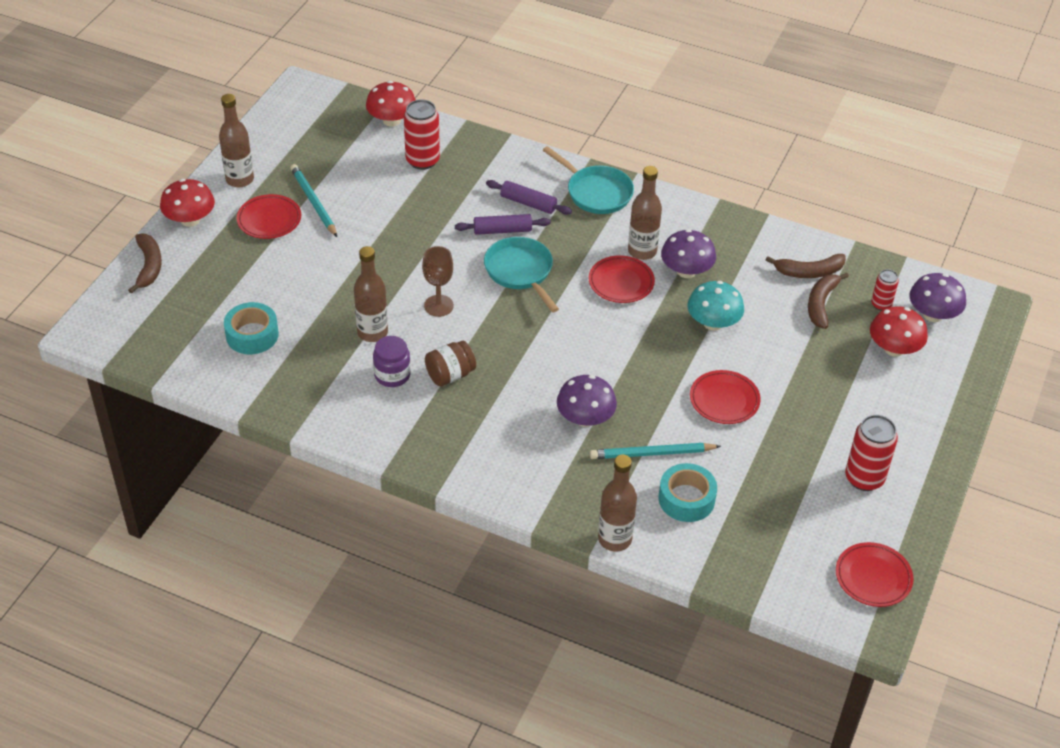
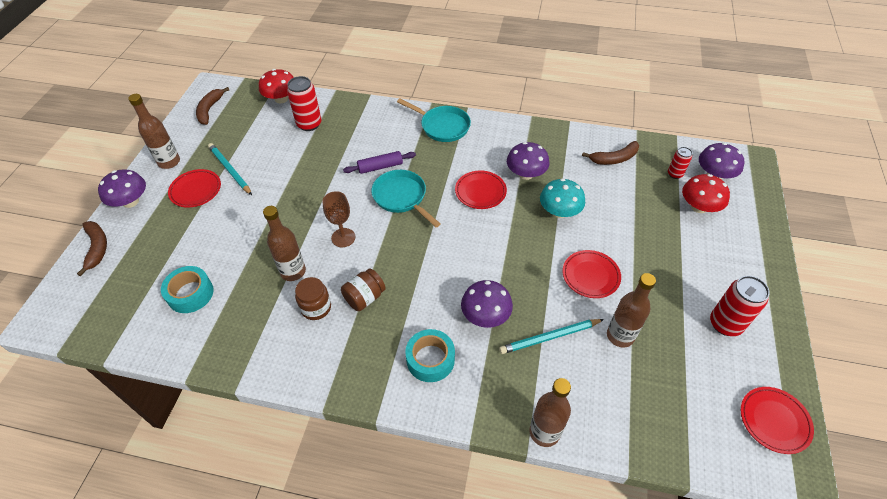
camera: 10 degrees left, 5 degrees up
(190, 220) = (130, 201): red mushroom -> purple mushroom
(392, 375) = (316, 308): purple jar -> brown jar
(528, 203) = (395, 143): purple rolling pin -> none
(642, 251) = (489, 164): brown bottle -> brown bottle (620, 336)
(686, 499) = (592, 376): turquoise tape -> turquoise tape (430, 359)
(821, 304) = (632, 182): brown banana -> brown banana (209, 110)

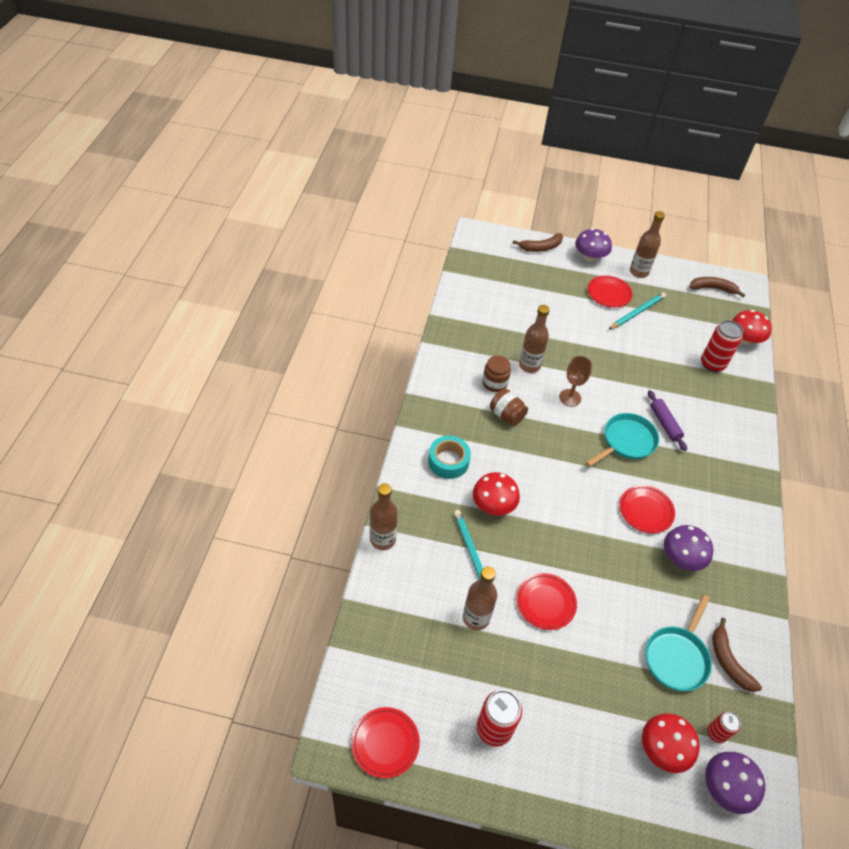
camera: 85 degrees right, 0 degrees up
(190, 294) = (503, 306): turquoise tape -> none
(442, 126) = (740, 480): turquoise pan -> turquoise pan (677, 657)
(485, 315) = (493, 505): purple mushroom -> red mushroom
(559, 211) = (630, 585): turquoise mushroom -> none

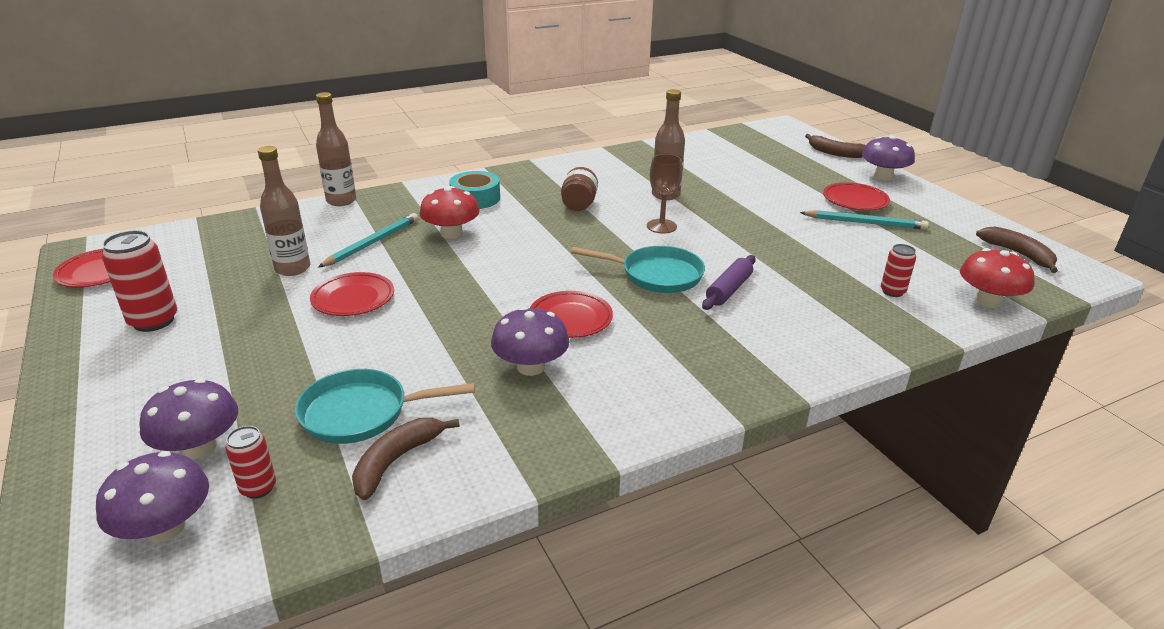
camera: 55 degrees right, 20 degrees down
(494, 383) = (610, 187): brown jar -> none
(638, 272) = (927, 205): brown bottle -> none
(663, 749) = (199, 447): red mushroom -> purple mushroom
(712, 364) = (892, 291): red can -> red can, size x0.58

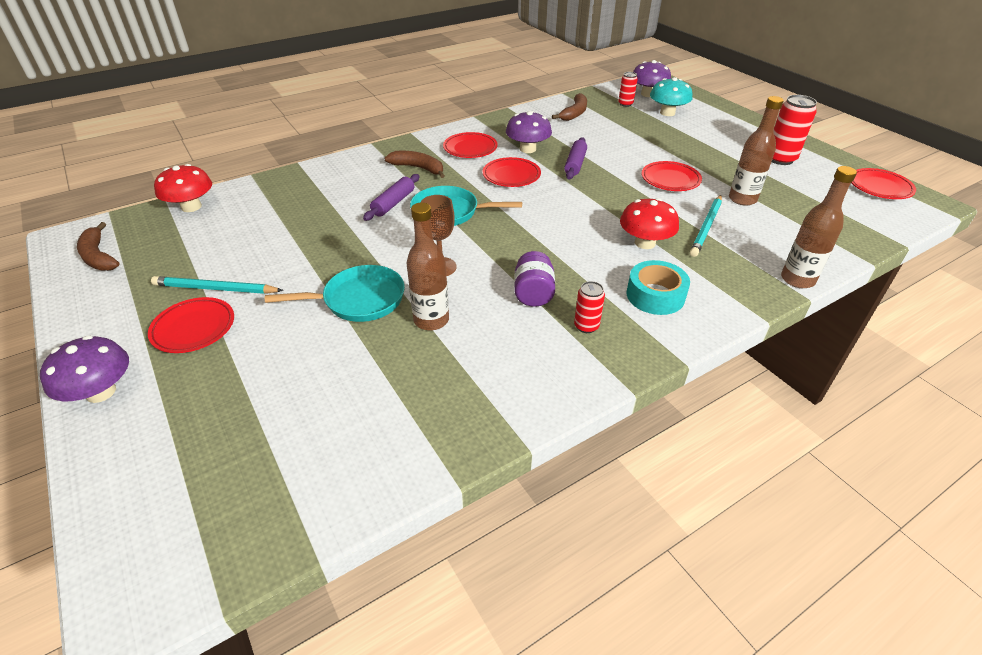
camera: 175 degrees right, 10 degrees up
(199, 447) = (667, 113): purple mushroom -> turquoise mushroom
(362, 413) = (605, 127): turquoise pan -> turquoise pan (358, 300)
(468, 332) = (575, 164): none -> purple rolling pin
(579, 205) = (533, 294): brown jar -> purple jar
(628, 374) = (470, 148): none -> red plate
(835, 153) = (115, 466): brown banana -> brown banana (418, 168)
(892, 291) = (261, 210): red can -> red can (586, 326)

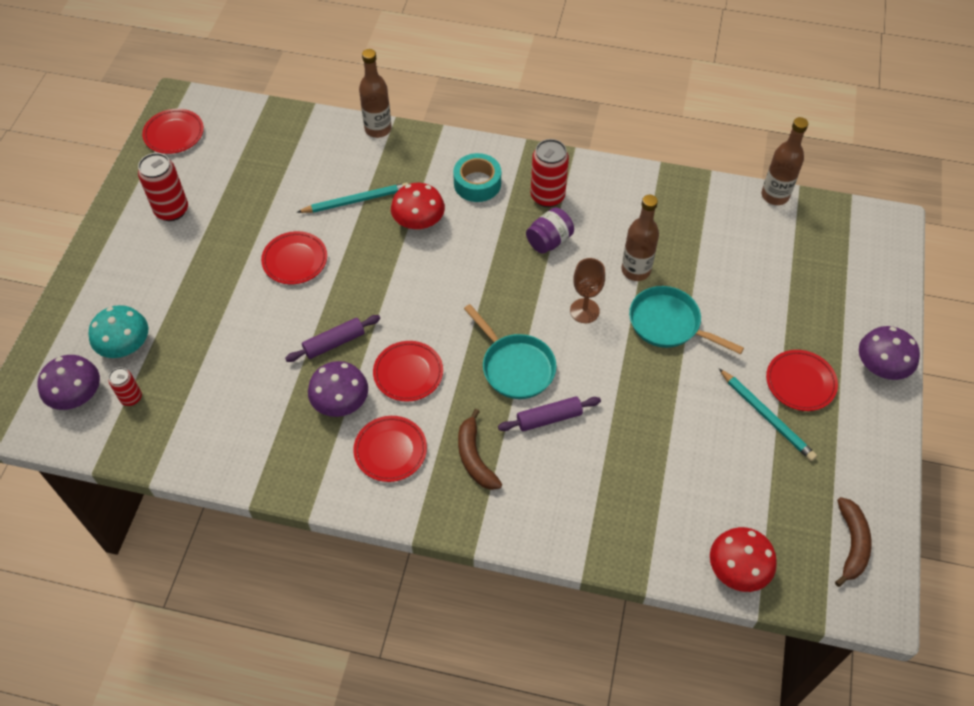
camera: 135 degrees left, 15 degrees up
(574, 113) = (206, 426): brown banana -> none
(586, 326) = (547, 196): red can -> red can, size x1.74
(742, 199) = (284, 201): brown bottle -> brown bottle (775, 196)

